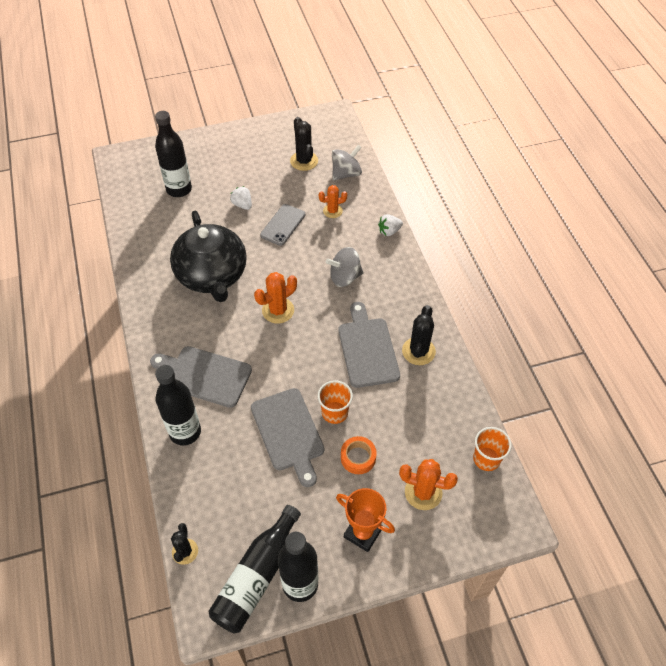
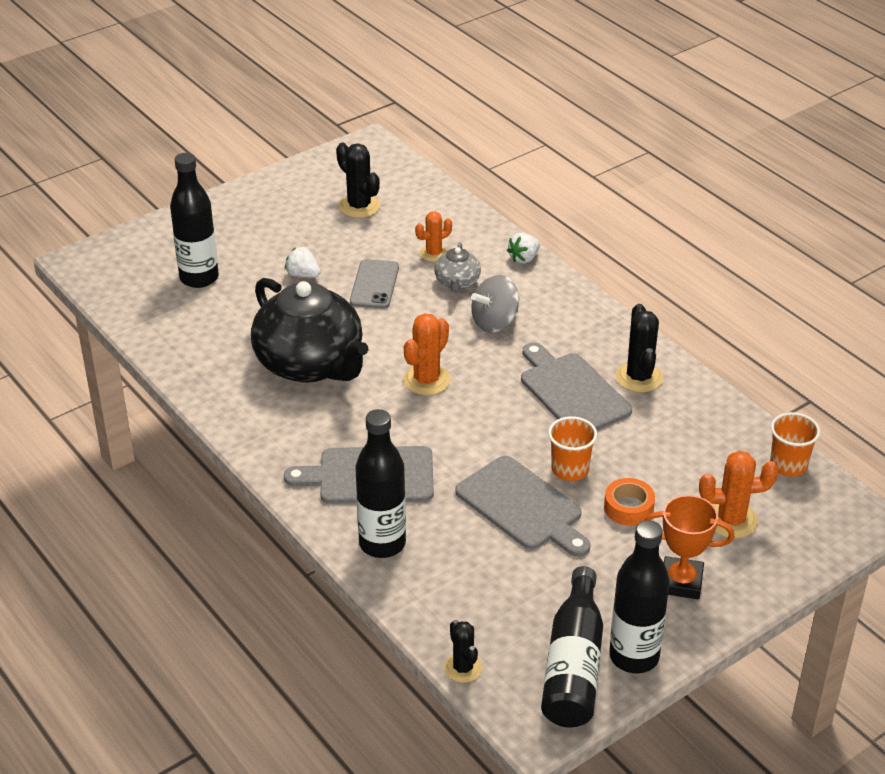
camera: 20 degrees left, 15 degrees down
(336, 238) = (457, 282): none -> grey teapot
(346, 173) = (426, 208): grey spinning top -> none

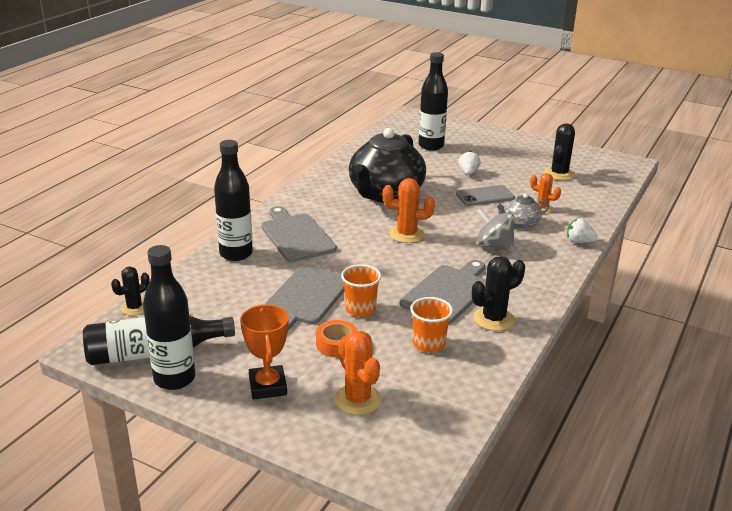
camera: 65 degrees right, 10 degrees down
(788, 465) = (452, 420): orange cup -> orange cup (429, 344)

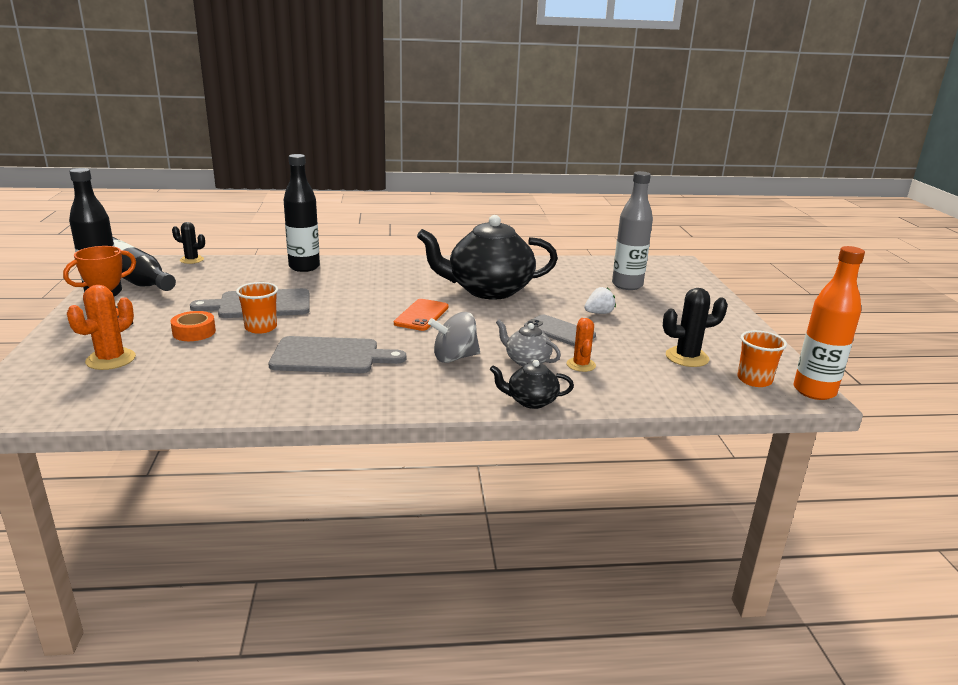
camera: 55 degrees right, 5 degrees down
(296, 236) = (360, 278): grey cutting board -> none
(406, 234) = (421, 315): orange cactus -> orange phone
(429, 344) = (225, 368): orange cup -> orange cup (754, 380)
(431, 146) = (627, 285): black bottle -> grey bottle
(493, 246) = (454, 357): grey spinning top -> grey spinning top turned 105 degrees counterclockwise
(493, 319) = (300, 388): black cactus -> none
(579, 242) = (531, 401): white strawberry -> black teapot
(627, 160) = (814, 391): none -> orange bottle

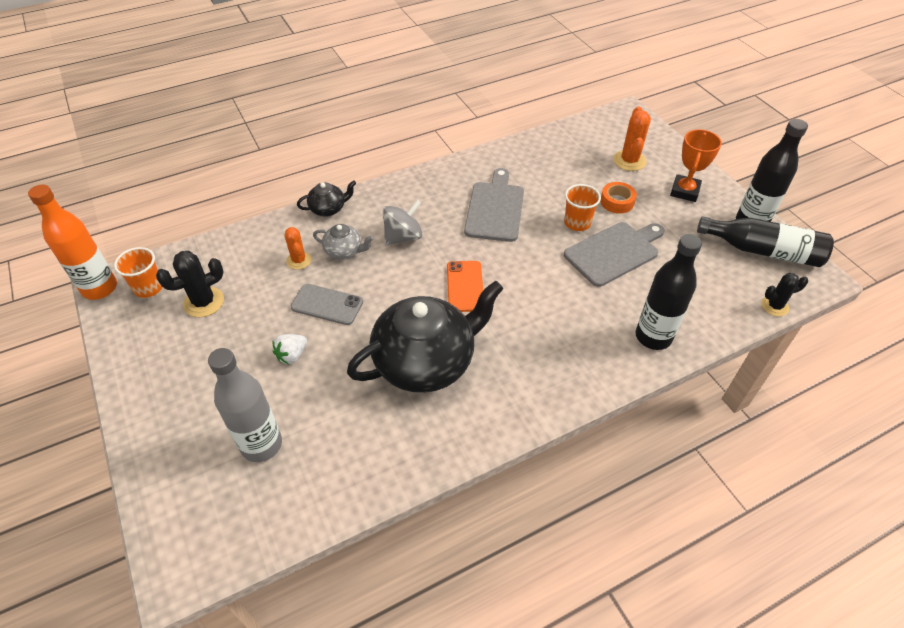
camera: 160 degrees right, 25 degrees up
(330, 356) = (495, 209): grey cutting board -> grey cutting board turned 120 degrees clockwise

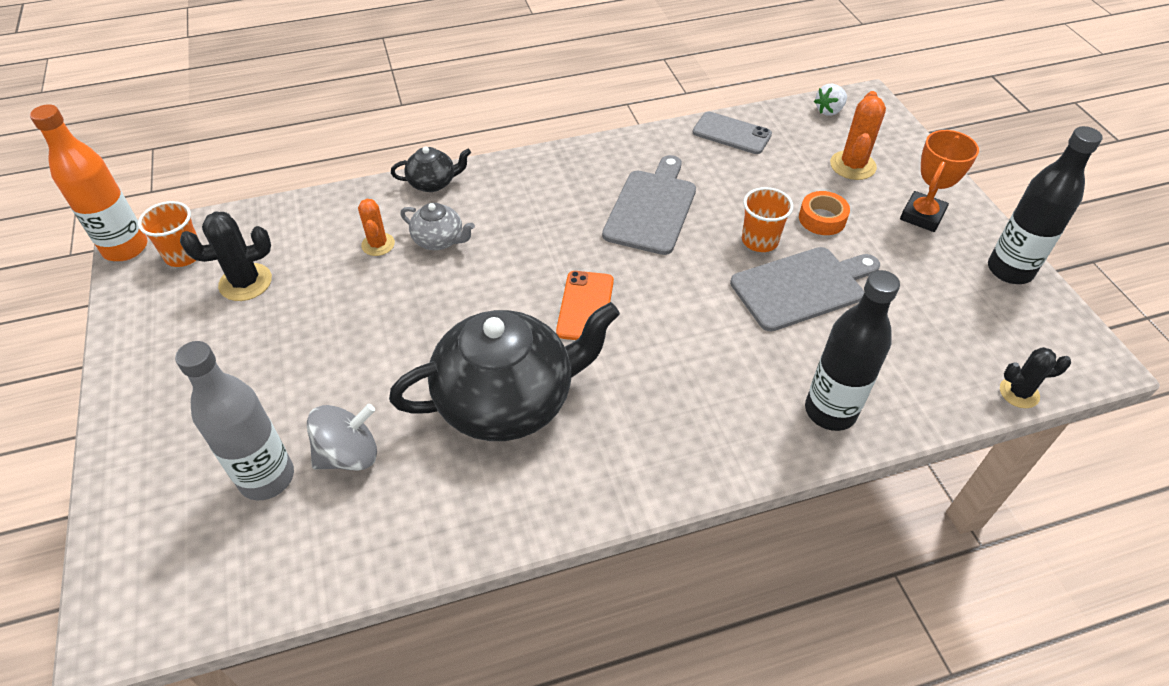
camera: 10 degrees right, 0 degrees up
(292, 355) = (336, 366): white strawberry -> white strawberry (829, 110)
(327, 304) = (399, 306): grey phone -> grey phone (731, 133)
(403, 237) = (520, 230): grey spinning top -> grey spinning top (349, 455)
(763, 251) = (1019, 312): black bottle -> none

